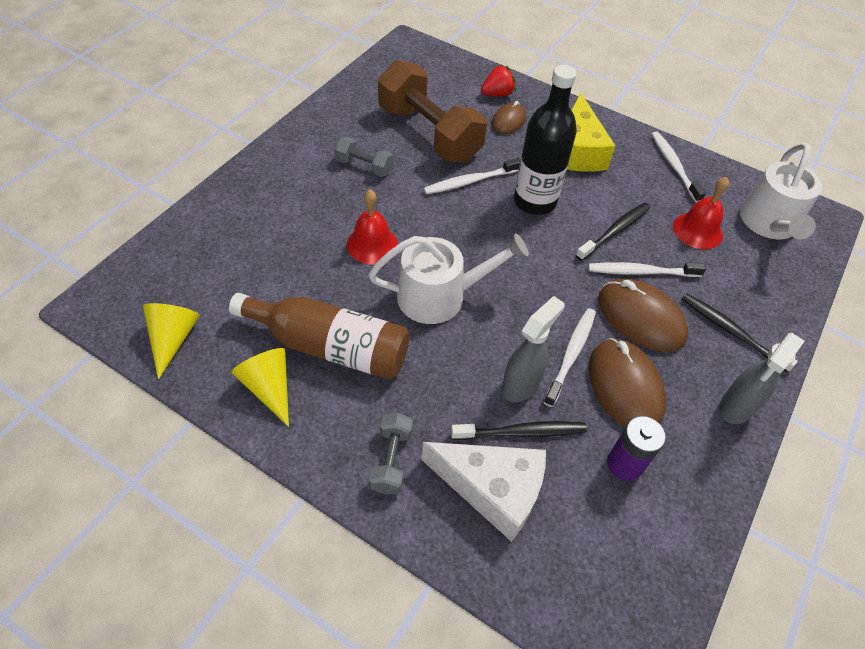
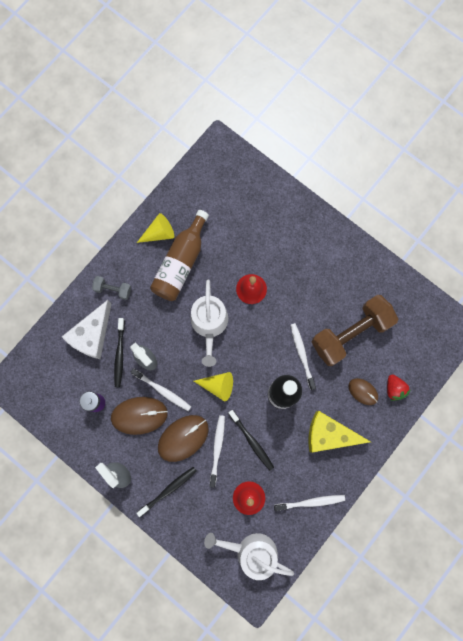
camera: 100 degrees right, 25 degrees up
(173, 338) = (193, 185): yellow cone -> yellow cone (218, 386)
(364, 166) = (319, 288): grey dumbbell -> none

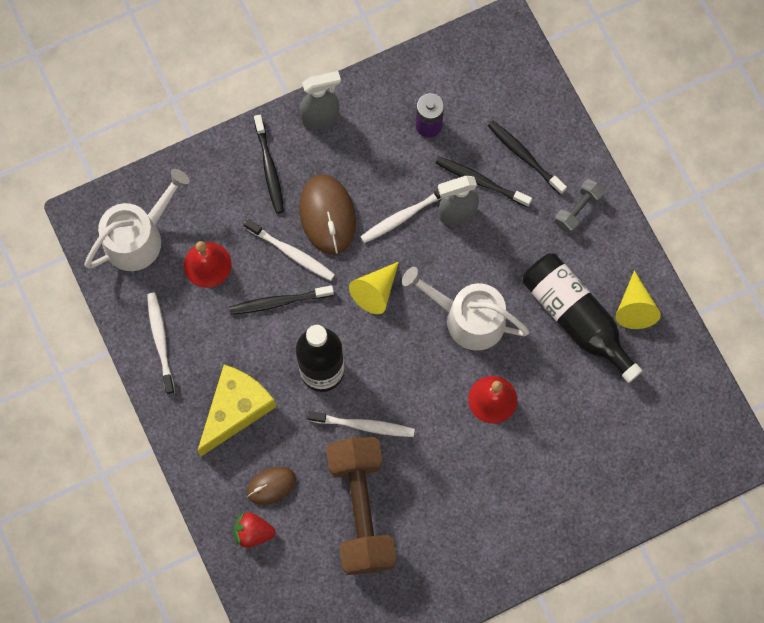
camera: 115 degrees right, 5 degrees down
(92, 335) = (524, 157): white cheese -> black toothbrush
(139, 415) = (385, 172): brown mouse -> none
(181, 263) = (575, 318): brown bottle -> black bottle
(310, 502) = (161, 341): white toothbrush -> white toothbrush turned 150 degrees clockwise

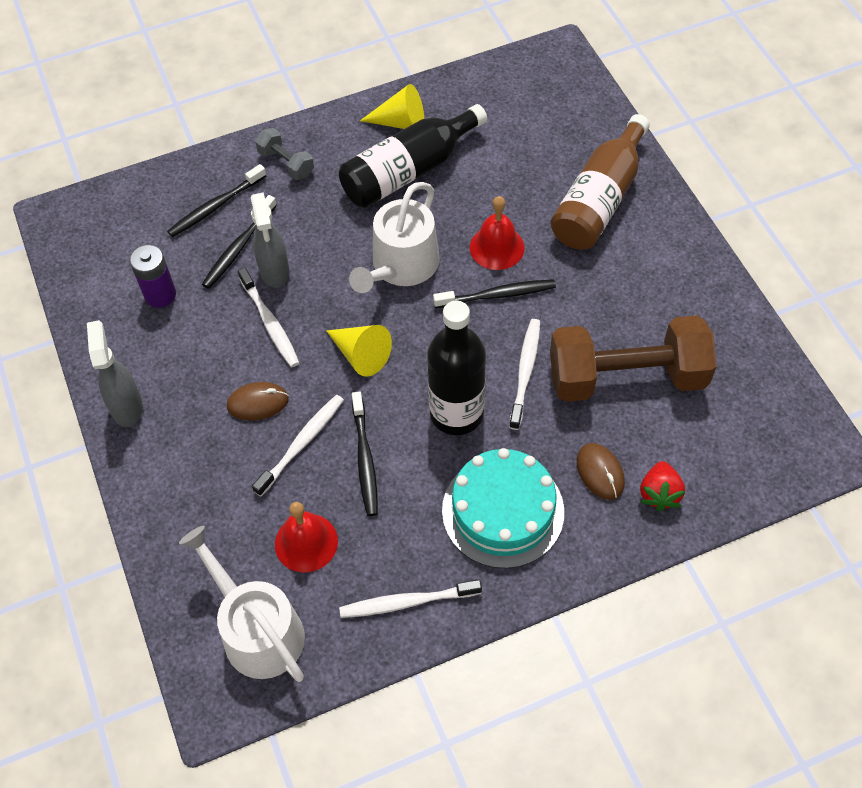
camera: 85 degrees left, 15 degrees down
(236, 409) = (503, 511): yellow cheese -> turquoise cake
(269, 168) = (184, 466): black toothbrush -> black toothbrush (497, 295)
(327, 215) = (258, 403): brown mouse -> brown mouse, size x0.59
(552, 491) = (599, 200): none -> brown bottle

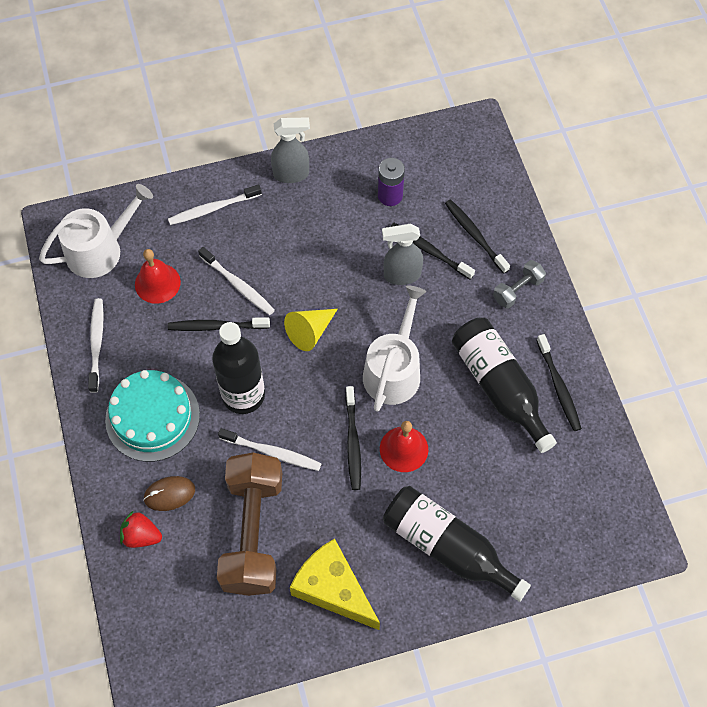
camera: 95 degrees right, 5 degrees up
(258, 403) = (279, 258): brown mouse -> none
(269, 323) = (351, 269): white toothbrush -> white toothbrush (213, 208)
(401, 122) = (558, 386): yellow cone -> black toothbrush
(401, 266) = (394, 370): white watering can -> white watering can turned 75 degrees clockwise
(599, 200) = (447, 547): brown bottle -> black bottle
(670, 293) = (333, 589): none -> yellow cheese

